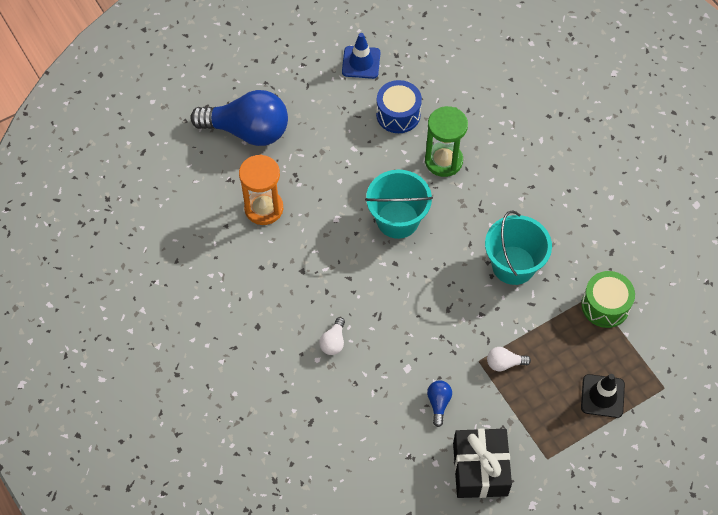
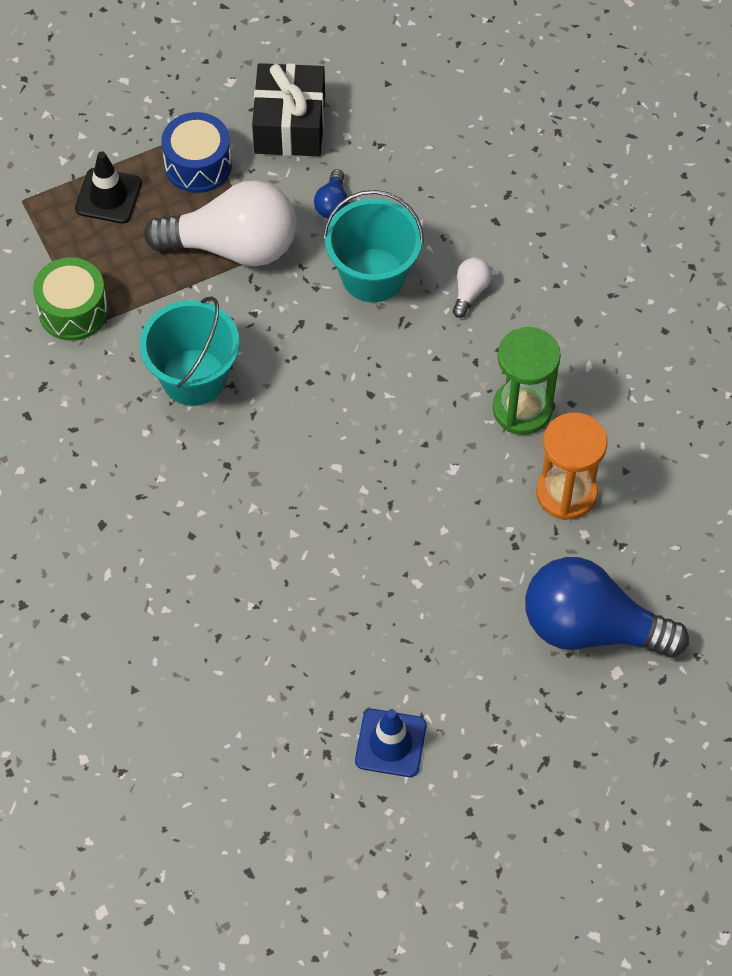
camera: 175 degrees left, 0 degrees up
(397, 219) = (358, 459): turquoise bucket -> turquoise bucket (373, 275)
(398, 114) = (337, 637): blue drum -> blue drum (198, 165)
(443, 161) = (273, 549): green hourglass -> green hourglass (522, 409)
(504, 363) = (233, 246): white light bulb -> white light bulb, size x2.45

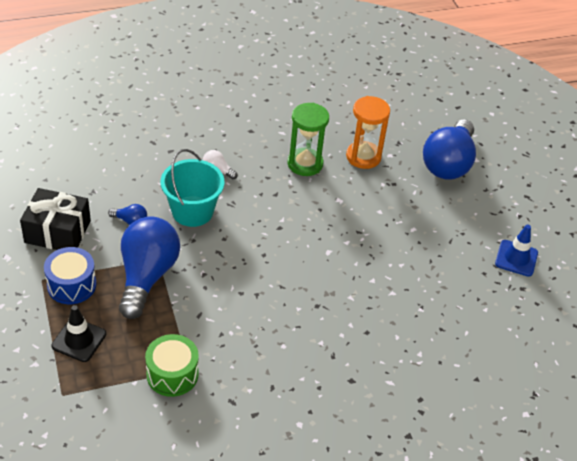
camera: 85 degrees left, 15 degrees down
(194, 377) = (246, 313): turquoise bucket -> none
(233, 246) = (147, 276): white light bulb -> blue light bulb

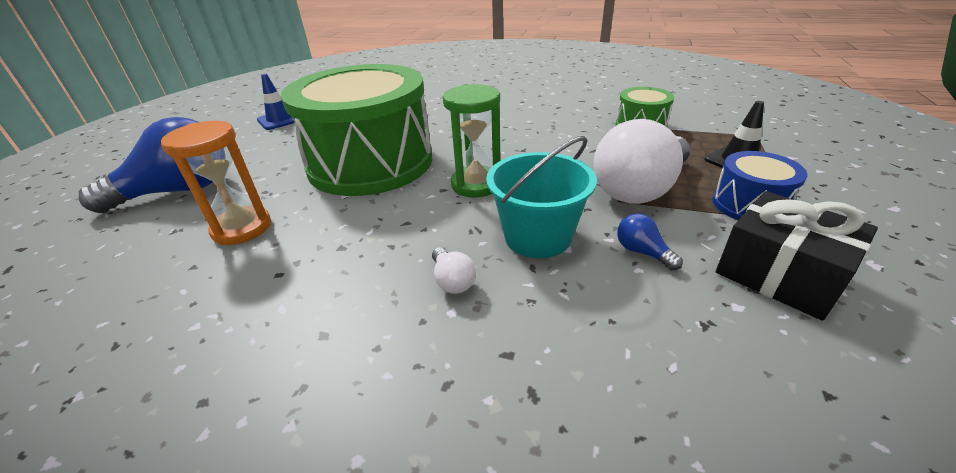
camera: 140 degrees left, 10 degrees down
(147, 276) = (639, 189): blue light bulb -> white light bulb
(305, 164) = (321, 245): green hourglass -> green hourglass (476, 184)
(359, 234) = (371, 163): none -> green drum

